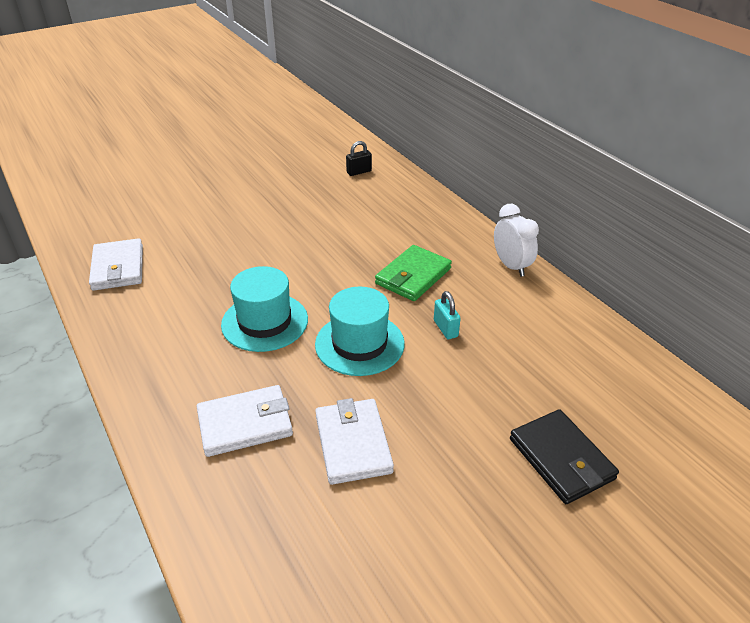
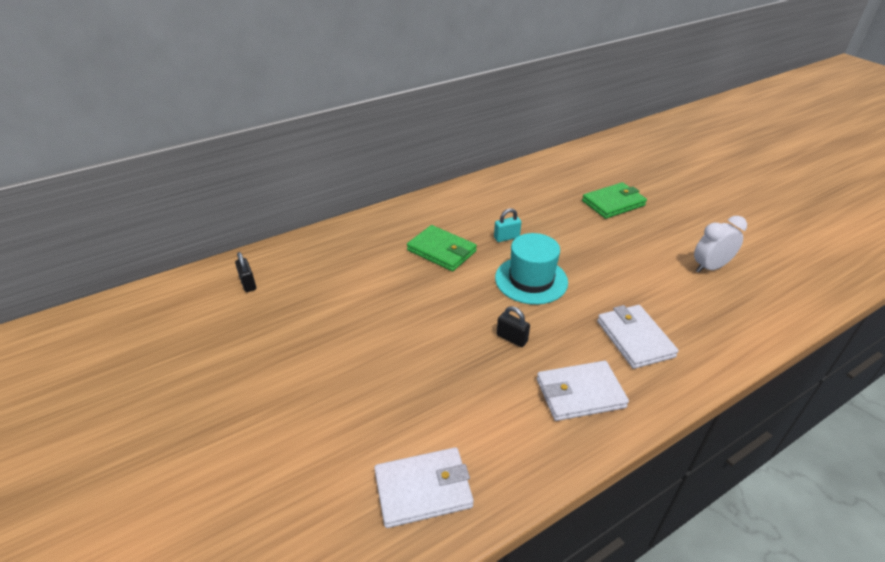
camera: 90 degrees left, 0 degrees up
(265, 322) = (512, 338): turquoise hat -> black padlock
(353, 443) = (632, 282): white wallet -> white wallet (580, 393)
(511, 266) = (428, 203): white clock -> white clock (710, 267)
(561, 459) = (613, 203): black wallet -> green wallet

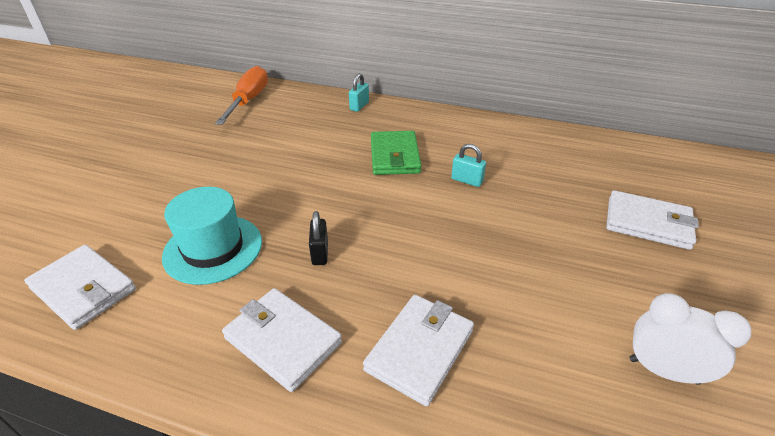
camera: 50 degrees right, 0 degrees up
(248, 283) = (248, 101): black padlock -> orange screwdriver
(350, 231) = (359, 106): none -> turquoise padlock
(531, 280) = (423, 225): turquoise hat -> turquoise hat (213, 248)
(613, 203) = (648, 223): green wallet -> white wallet

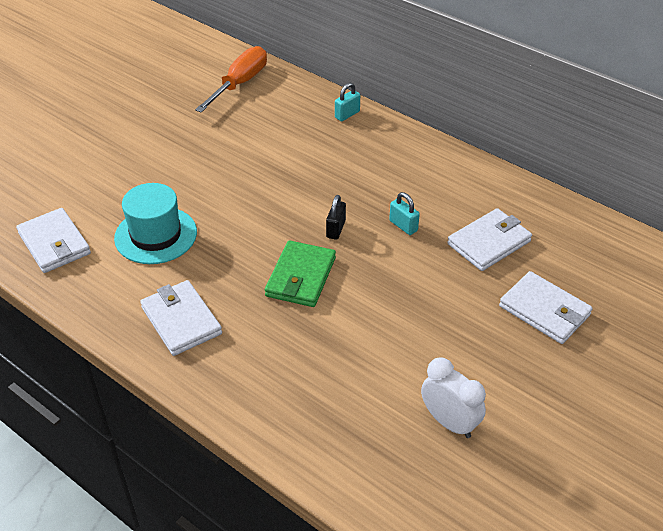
camera: 20 degrees right, 5 degrees up
(320, 253) = (237, 261): black padlock -> black padlock (336, 229)
(394, 156) = (350, 183): green wallet -> green wallet (300, 277)
(420, 350) = (275, 355): white wallet -> white wallet (489, 243)

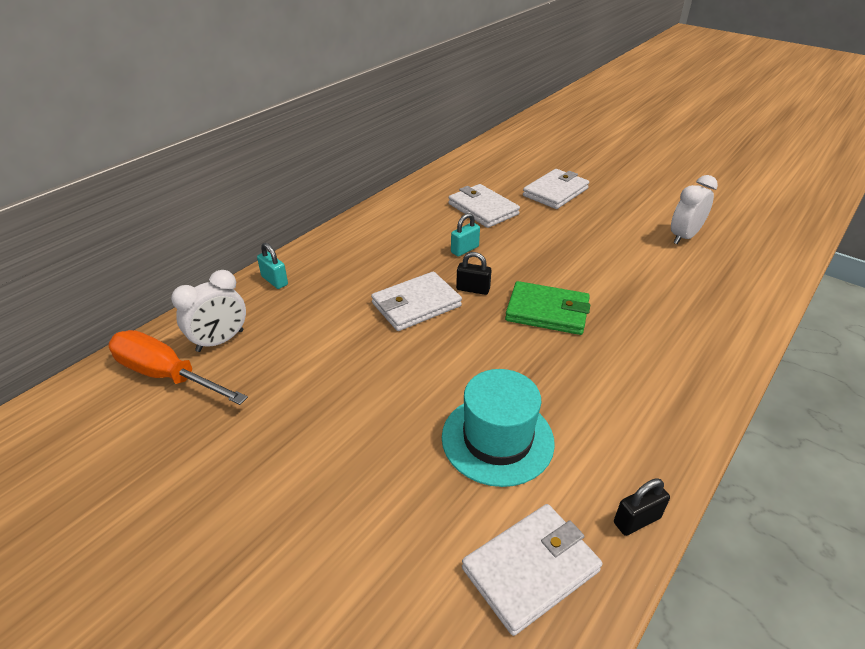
camera: 90 degrees left, 5 degrees down
(73, 298) = (636, 520): none -> black padlock
(181, 320) = (637, 399): white wallet -> white wallet (416, 304)
(273, 99) = (220, 341): none -> white clock

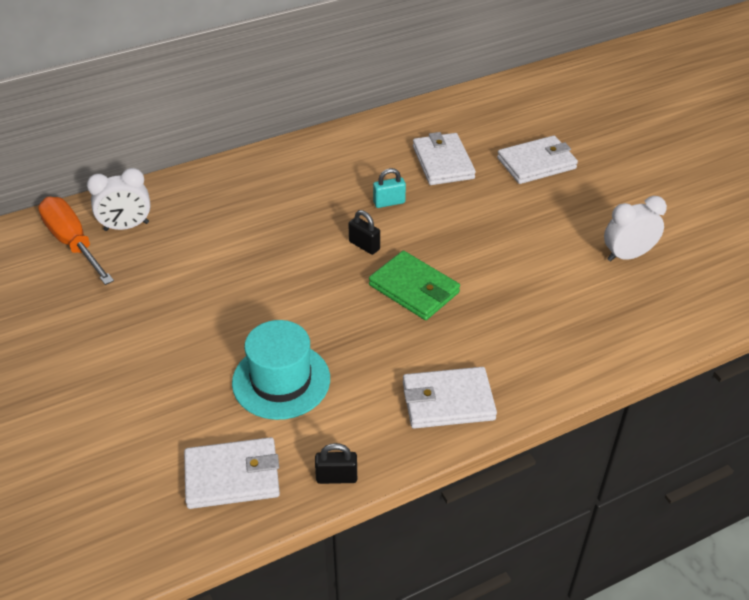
camera: 25 degrees right, 5 degrees up
(274, 281) = (200, 183): turquoise padlock -> none
(416, 304) = (303, 244): white wallet -> white wallet (448, 401)

